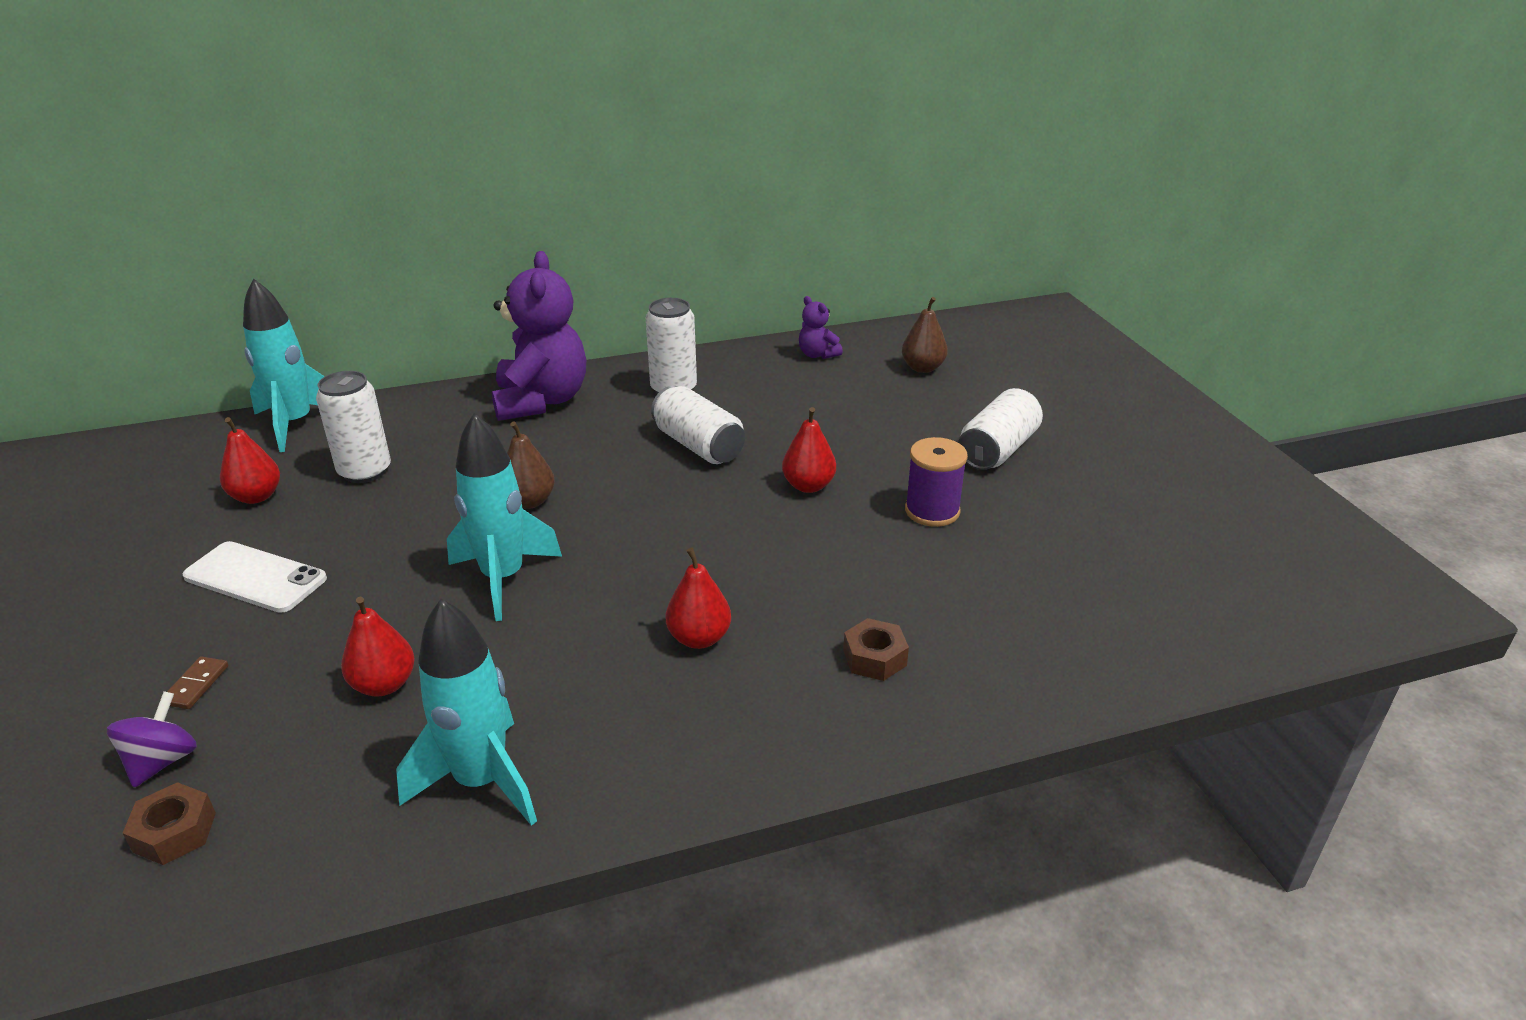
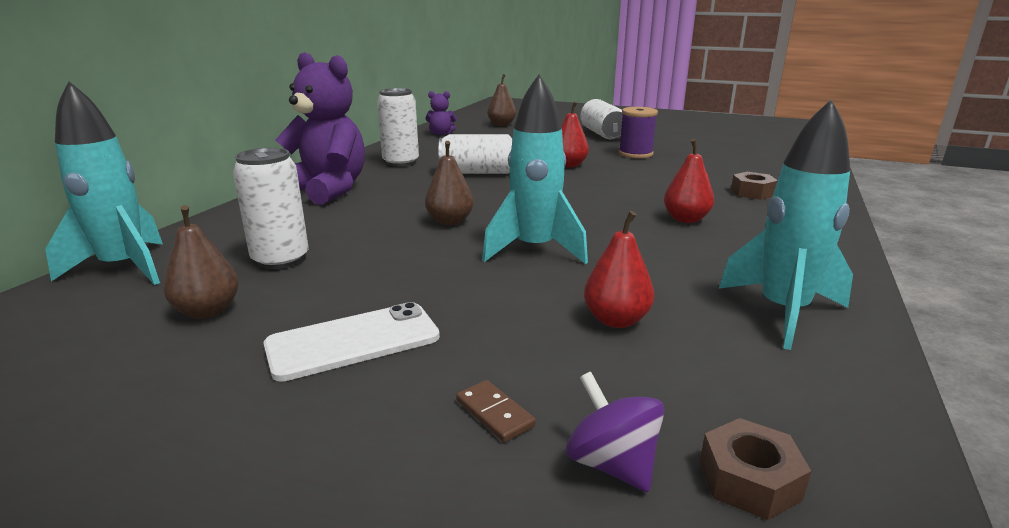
camera: 50 degrees left, 10 degrees down
(256, 496) = (208, 311): red pear -> brown pear

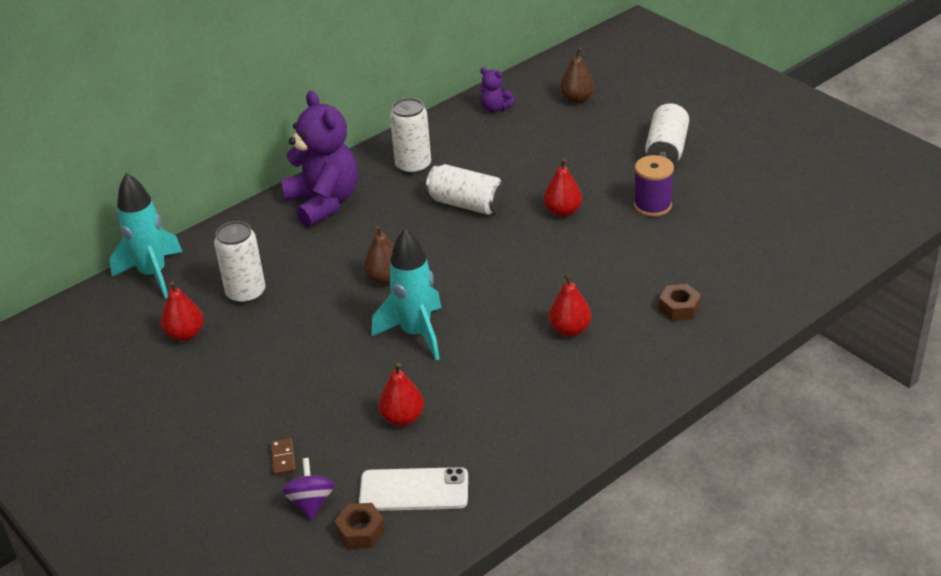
camera: 30 degrees right, 15 degrees up
(208, 311) = (185, 334): brown pear -> red pear
(353, 341) = (248, 386): white phone -> white phone (414, 490)
(783, 312) = (511, 447): turquoise rocket -> none

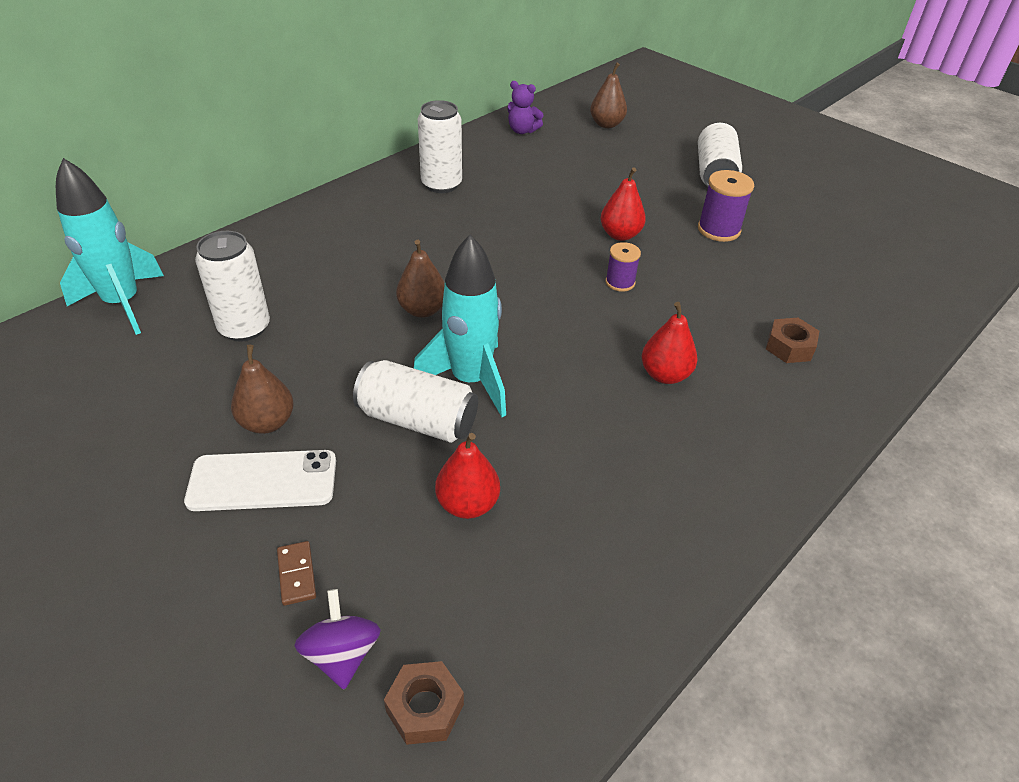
camera: 10 degrees left, 5 degrees up
(185, 334) = (159, 383): red pear -> none
(263, 362) = (267, 422): none -> brown pear
(324, 202) = (340, 221): purple teddy bear -> none
(414, 490) = (499, 626): white phone -> white phone (263, 481)
(466, 204) = (508, 225): white can -> white can (417, 420)
(552, 254) = (620, 282): none -> purple spool

